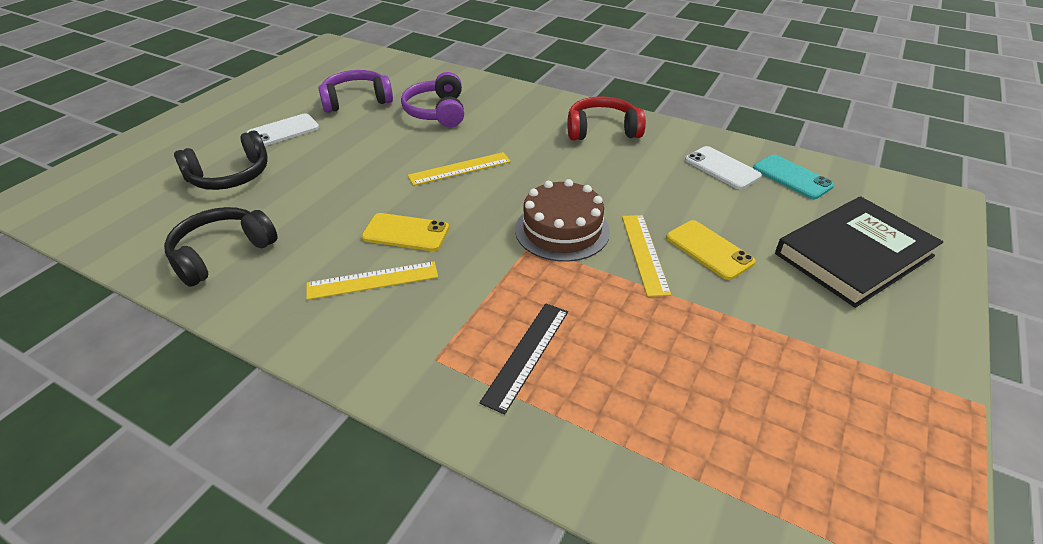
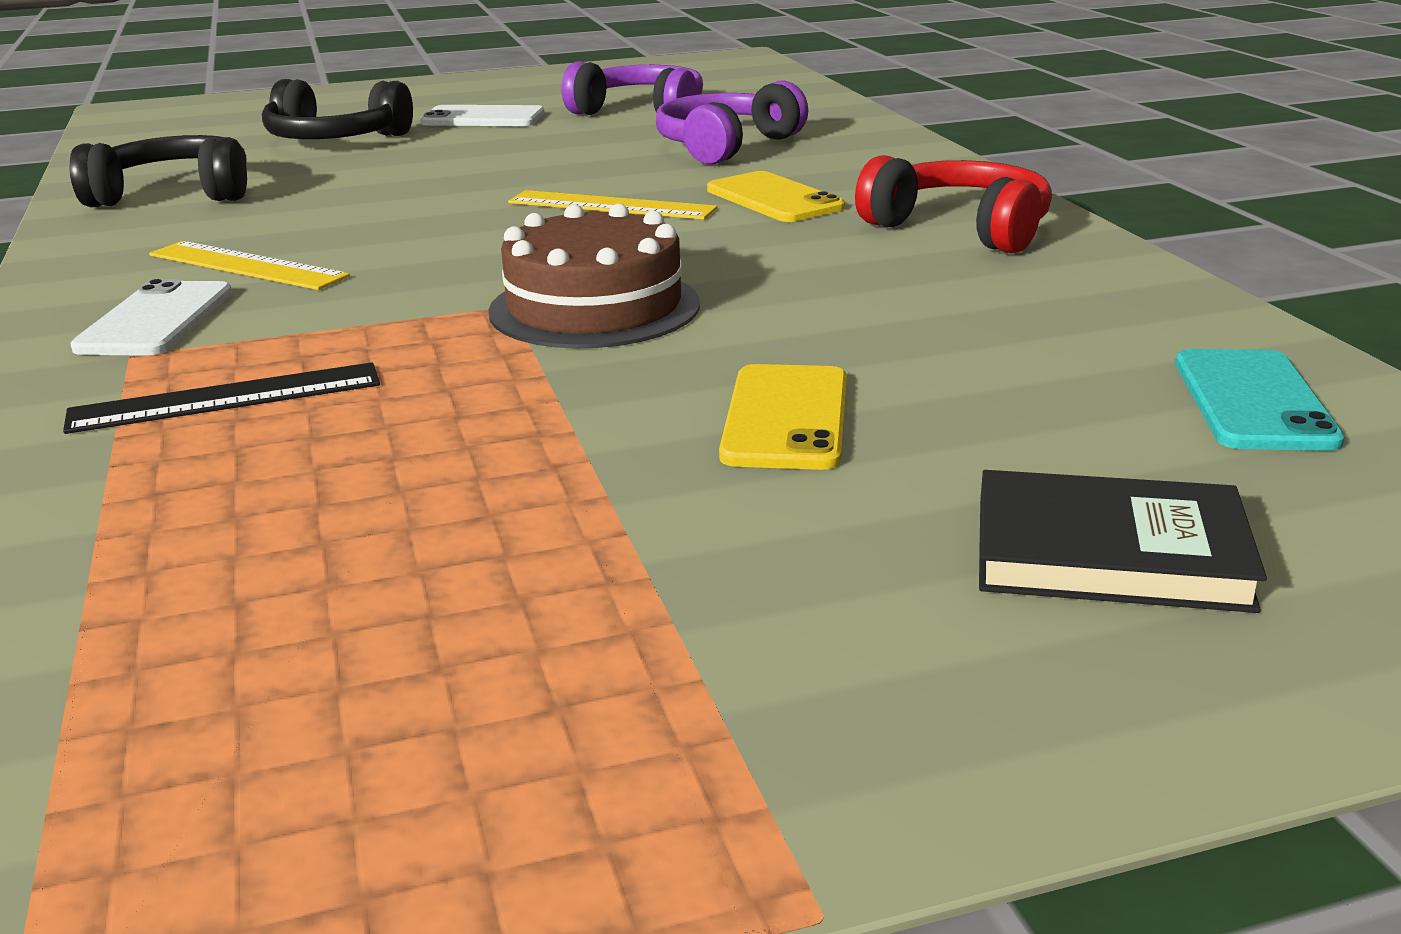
camera: 45 degrees right, 15 degrees down
(406, 232) = (388, 240): yellow phone -> yellow phone (774, 199)
(644, 253) = (657, 377): yellow ruler -> none
(722, 168) = (1099, 338): white phone -> white phone (155, 320)
(853, 255) = (1109, 553): black book -> black book, size x0.63

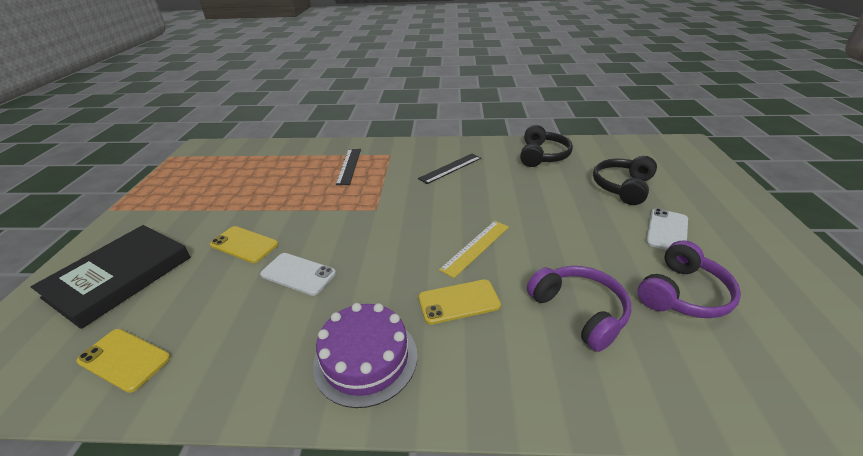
camera: 110 degrees right, 10 degrees up
(155, 320) = (412, 156): white phone -> white phone (298, 274)
(247, 265) = (450, 168): yellow ruler -> black ruler
(594, 307) = (359, 225): brown cake -> none
(961, 228) = (365, 358): red headphones -> purple cake
(1109, 553) = (120, 277): black book -> black book, size x1.60
(1253, 401) = (124, 359): turquoise phone -> yellow phone

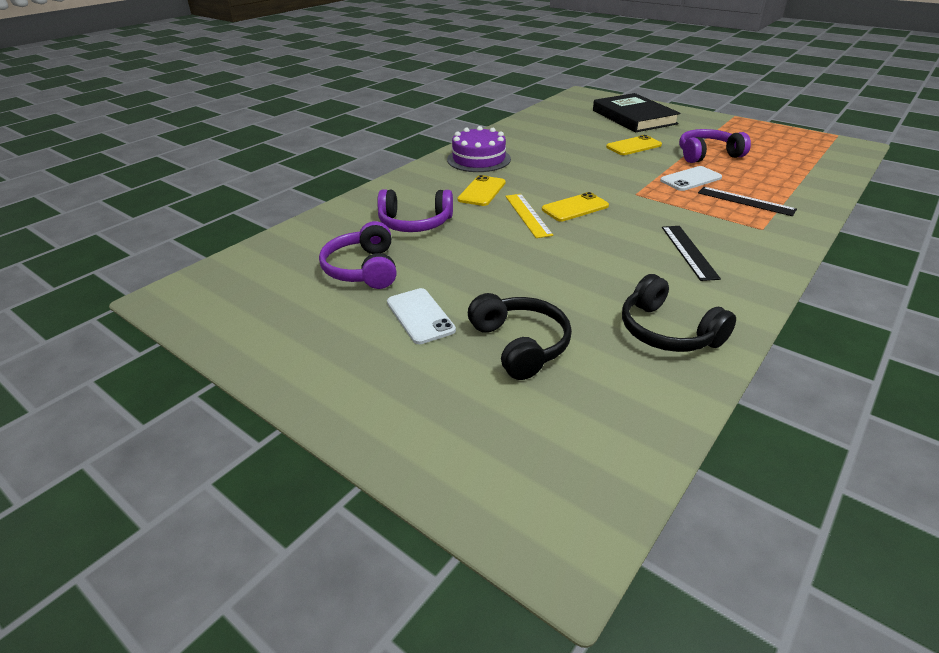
camera: 125 degrees right, 0 degrees up
(124, 359) = (556, 117): yellow phone -> yellow phone (575, 208)
(252, 199) = (707, 155): none -> purple headphones
(298, 274) = (576, 155): white phone -> white phone (691, 179)

